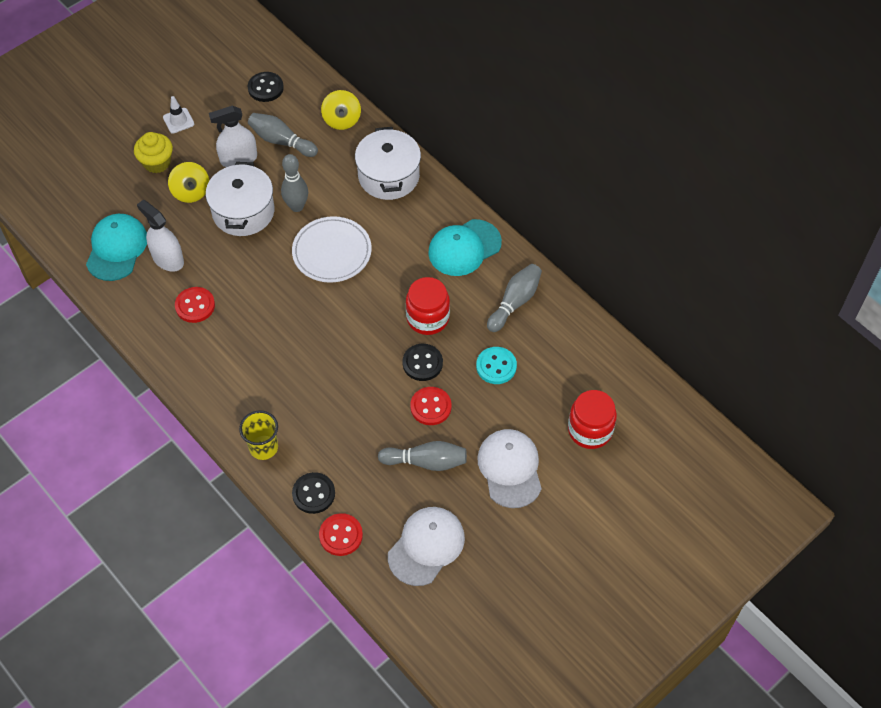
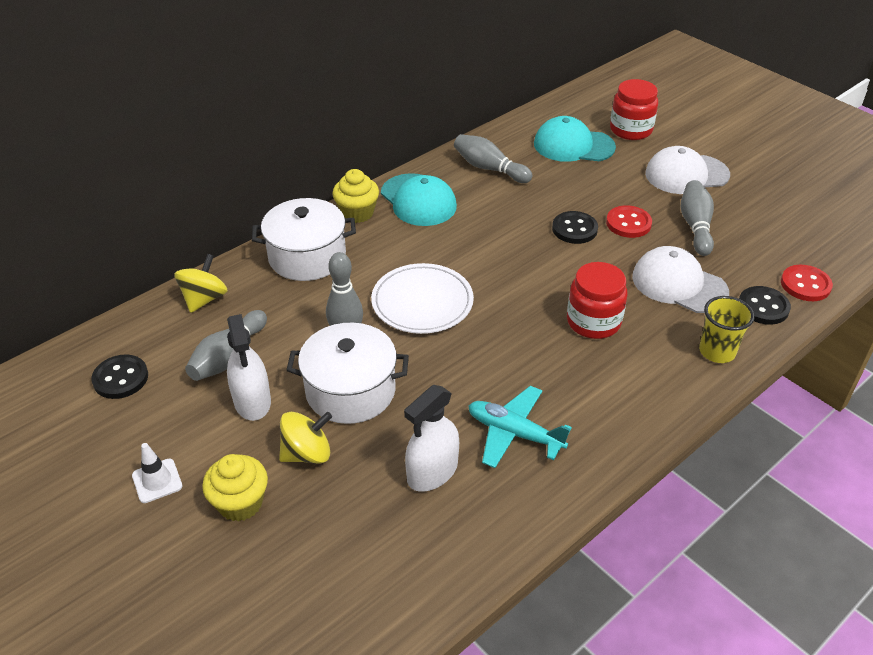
camera: 90 degrees left, 15 degrees down
(116, 248) = (412, 542): turquoise cap -> turquoise cap (573, 145)
(195, 306) = (514, 433): red button -> turquoise plane
(342, 120) = (204, 299): yellow spinning top -> yellow spinning top turned 60 degrees counterclockwise
(426, 546) = (792, 226): white cap -> white cap (679, 284)
(427, 318) = (514, 226): red jar -> red jar (593, 322)
(446, 205) = (357, 213): none -> yellow cupcake
(496, 366) = (570, 181): turquoise button -> none

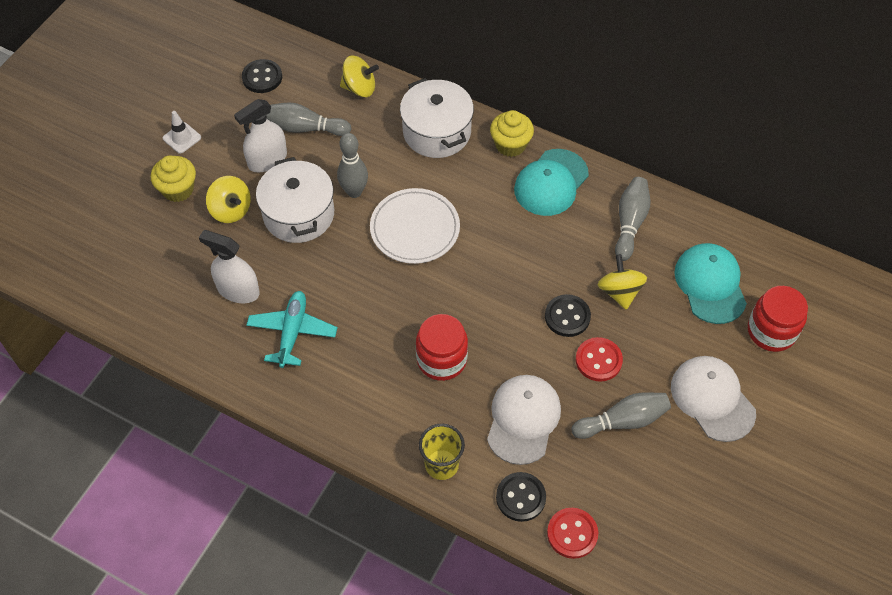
camera: 70 degrees right, 15 degrees up
(560, 193) = (619, 292): none -> yellow spinning top

